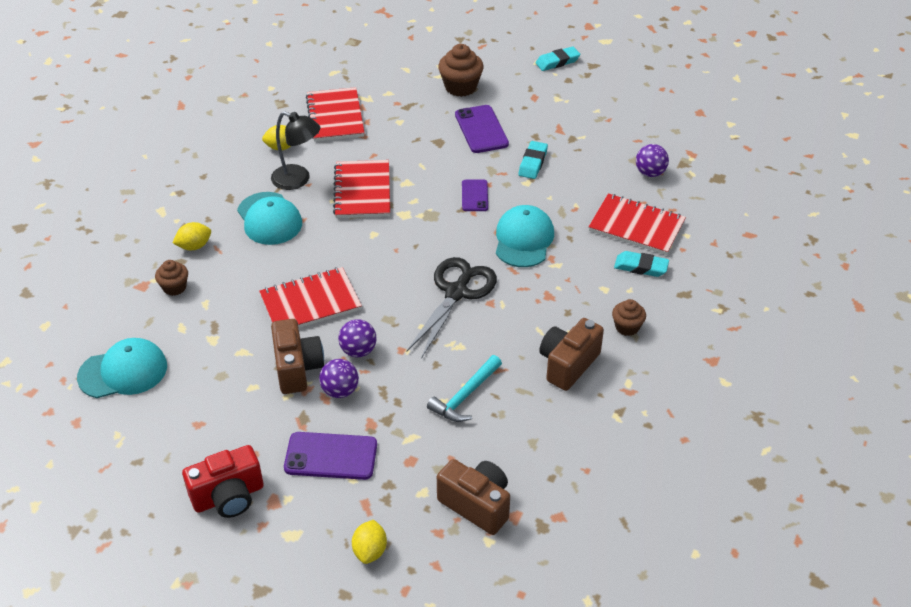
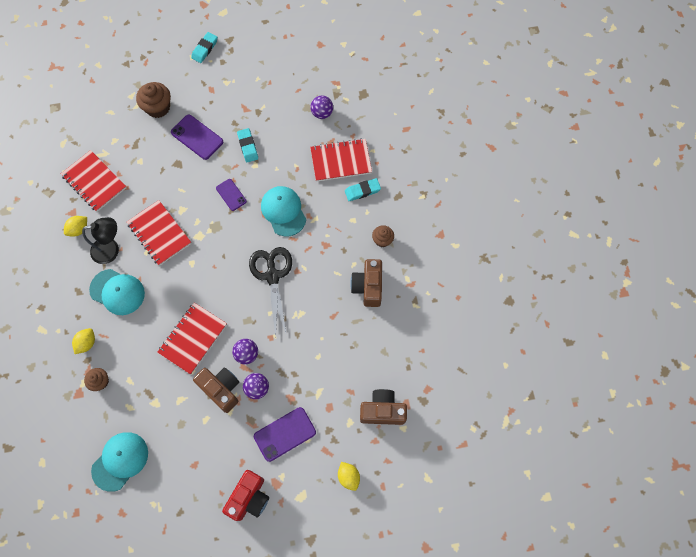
camera: 35 degrees left, 25 degrees up
(465, 396) = (328, 345): turquoise hammer -> none

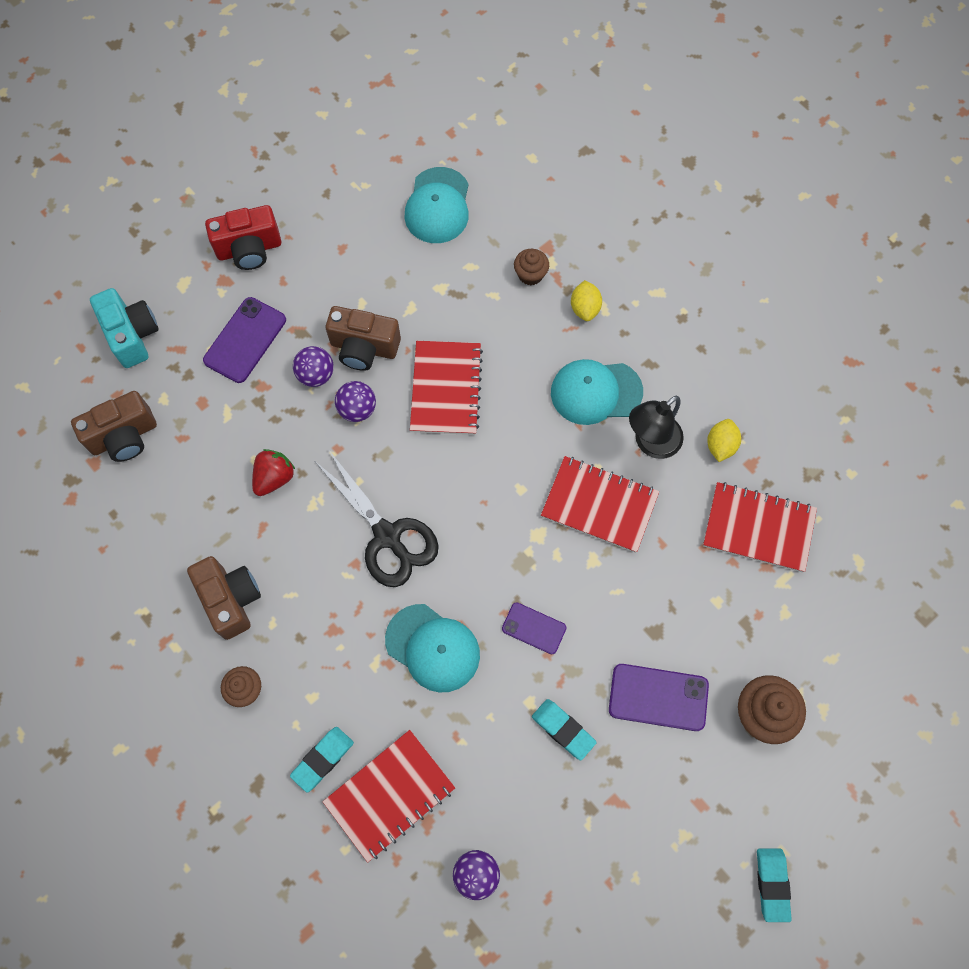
camera: 150 degrees right, 0 degrees up
(249, 498) = (249, 249): red camera -> red camera turned 105 degrees counterclockwise
(312, 339) = (274, 478): none -> red strawberry
(348, 476) = (132, 335): yellow lemon -> turquoise camera

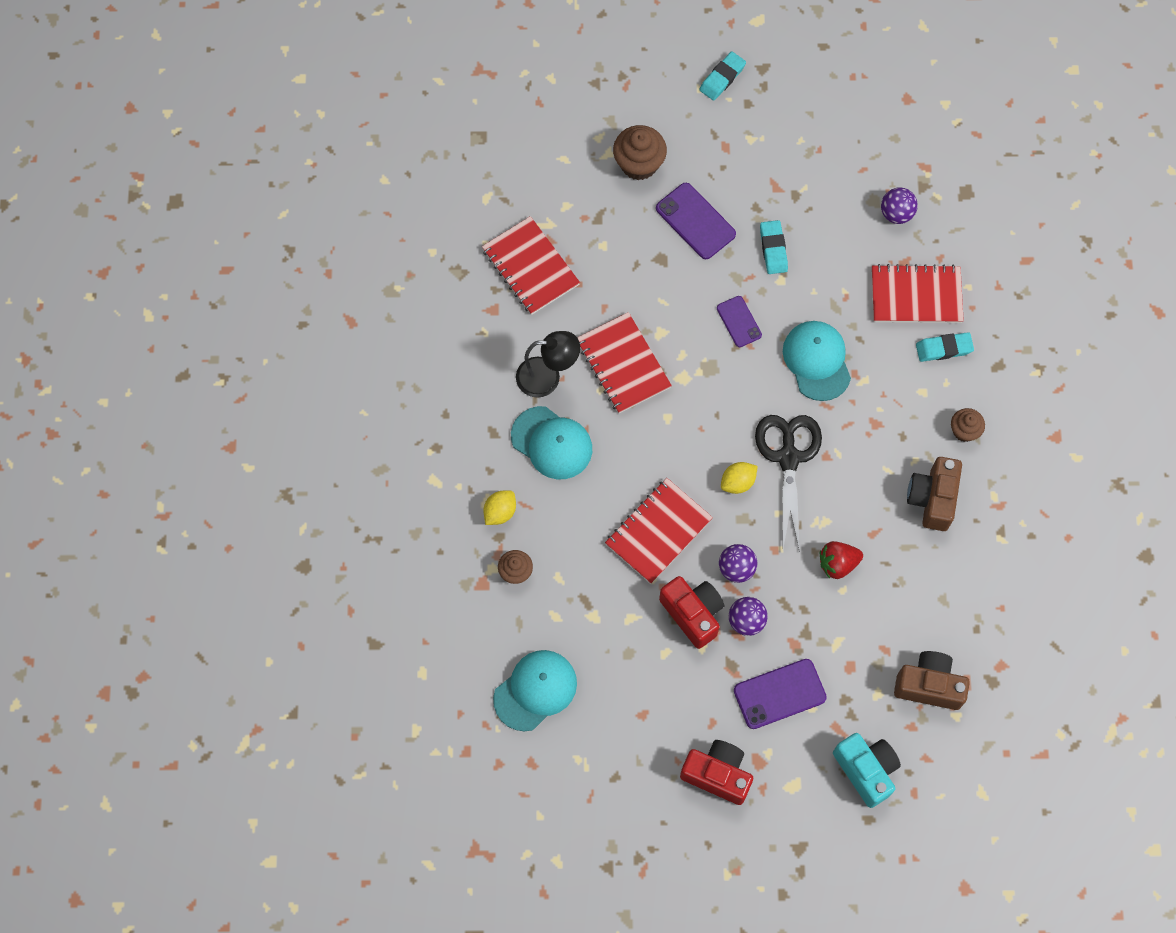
camera: 140 degrees left, 0 degrees up
(132, 335) = (866, 770): turquoise camera -> turquoise camera turned 135 degrees clockwise
(364, 348) = (693, 614): brown camera -> red camera
(720, 445) = (501, 338): yellow lemon -> yellow lemon (738, 482)

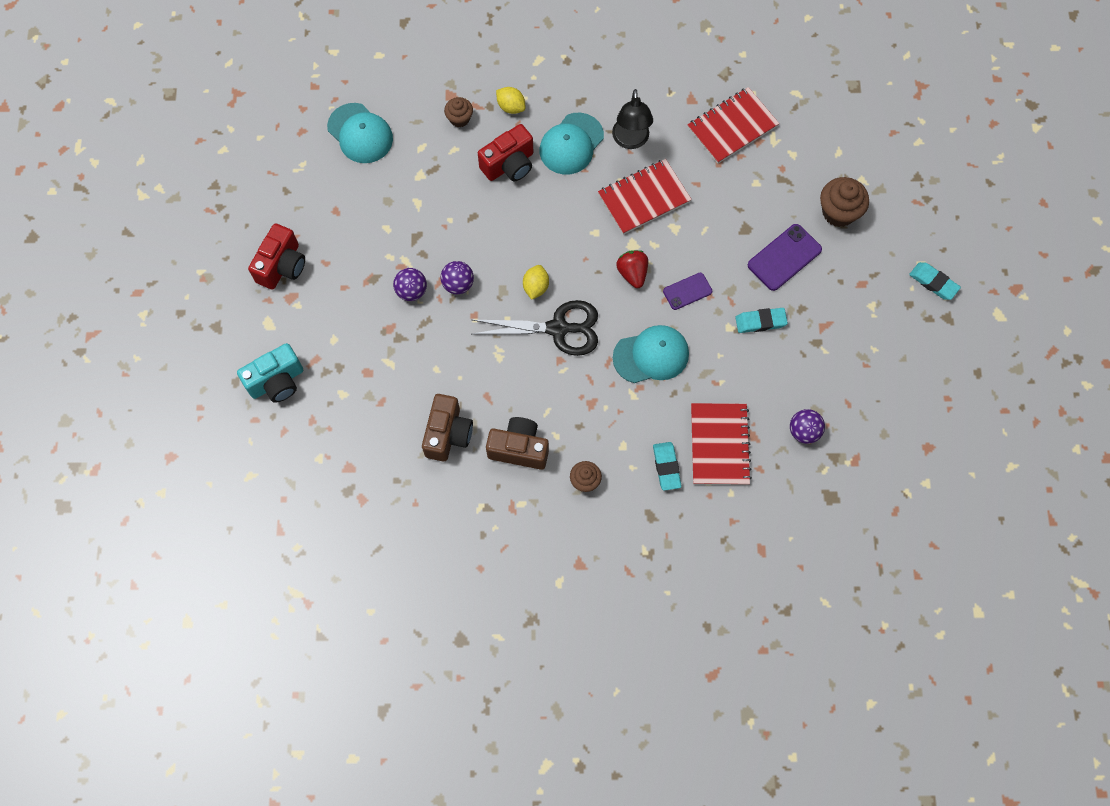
camera: 90 degrees right, 0 degrees up
(658, 532) = (492, 224): red notebook -> none
(693, 614) = (419, 249): red camera -> red camera (509, 165)
(738, 482) = (536, 287): yellow lemon -> yellow lemon turned 45 degrees clockwise
(779, 694) = (347, 315): purple phone -> none
(837, 563) = (460, 366): red strawberry -> red strawberry (632, 273)
(929, 685) = (347, 436): brown camera -> brown camera (448, 434)

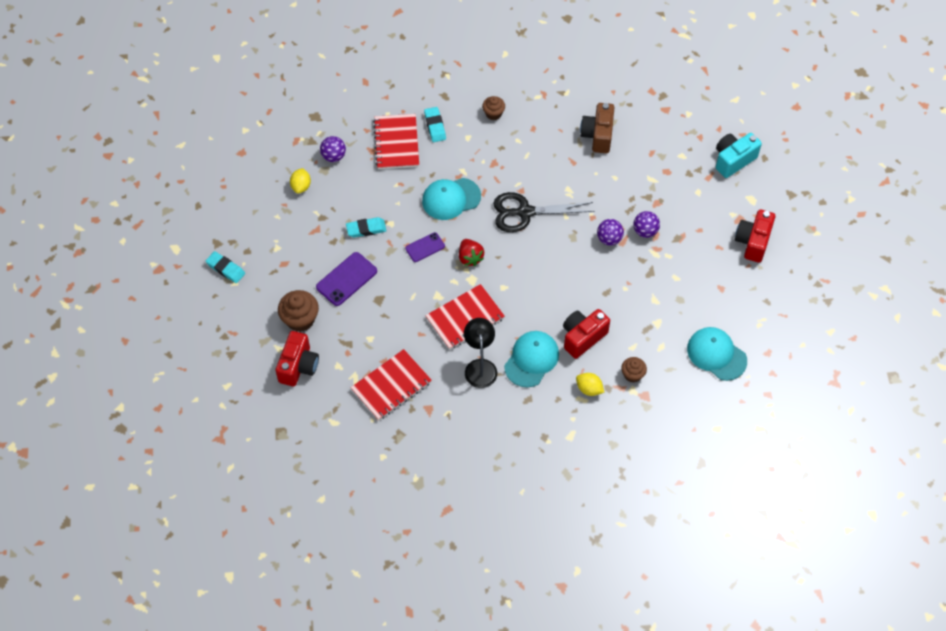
camera: 175 degrees right, 10 degrees down
(519, 449) = (544, 130): brown camera -> none
(536, 287) = (547, 241): yellow lemon -> yellow lemon (301, 186)
(838, 157) = (298, 366): none -> red camera

